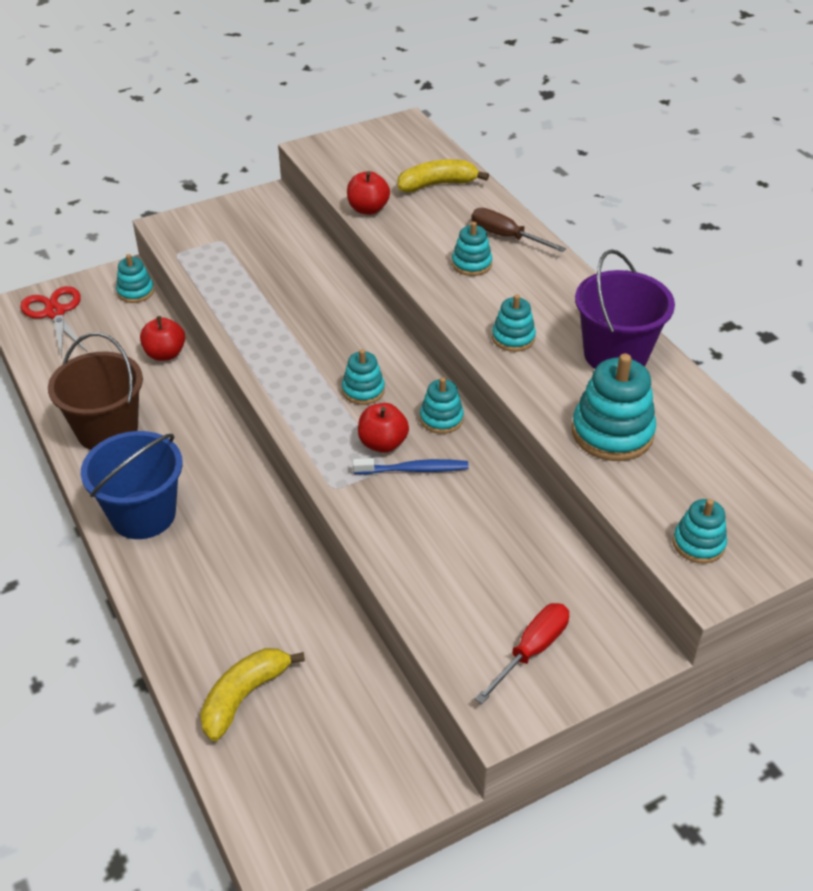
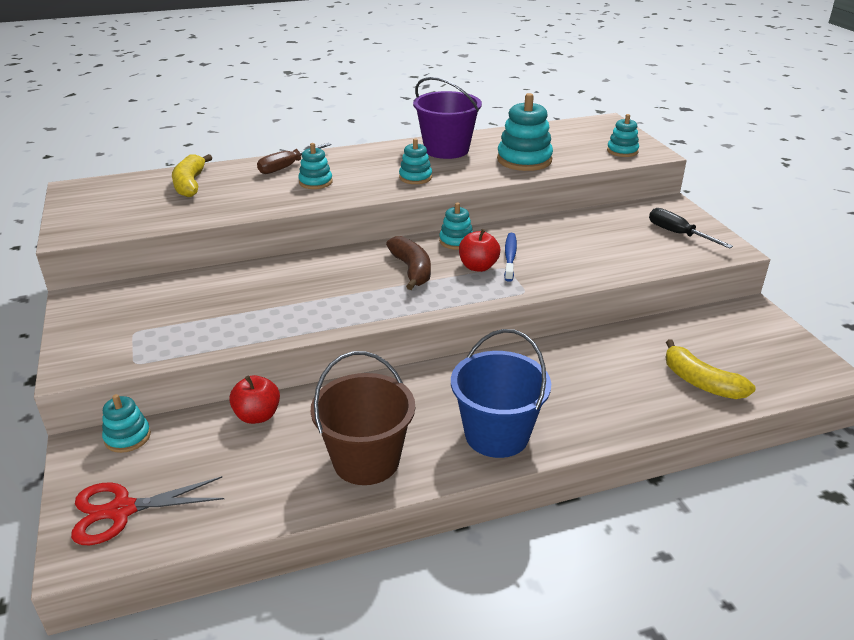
camera: 80 degrees left, 10 degrees down
(363, 390) = (412, 270): turquoise stacking toy -> brown banana
(368, 209) = (202, 215): red apple -> none
(531, 650) = (678, 234): red screwdriver -> black screwdriver

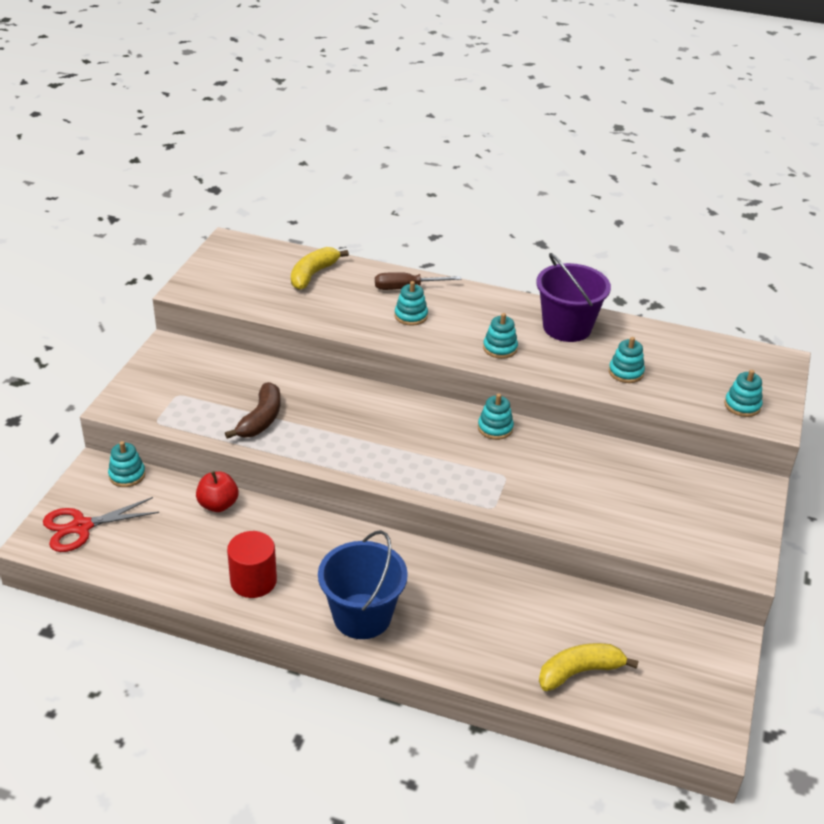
camera: 35 degrees right, 5 degrees up
(121, 510) = (81, 527): red scissors -> red scissors turned 45 degrees counterclockwise
(366, 460) = (253, 581): brown bucket -> red cylinder
(412, 270) = (425, 439): brown banana -> brown banana (261, 419)
(478, 267) = (483, 463): red apple -> none
(510, 257) = (522, 467): blue toothbrush -> none
(524, 160) = (626, 372): turquoise stacking toy -> turquoise stacking toy, size x0.58
(678, 234) = (715, 523): black screwdriver -> none
(700, 382) = (579, 672): yellow banana -> yellow banana turned 75 degrees clockwise

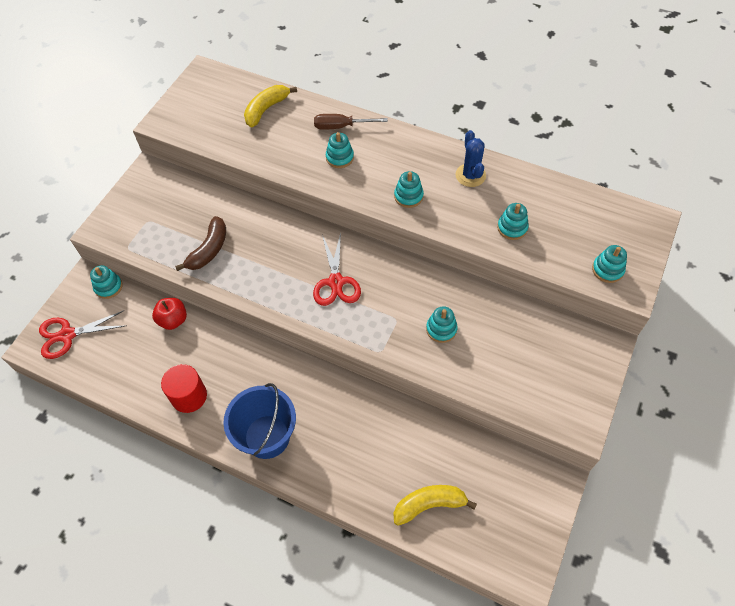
camera: 10 degrees right, 20 degrees up
(424, 444) = (336, 282): none -> red scissors
(495, 428) = (397, 268): turquoise stacking toy -> turquoise stacking toy (441, 329)
(567, 327) = (470, 175): purple bucket -> blue cactus

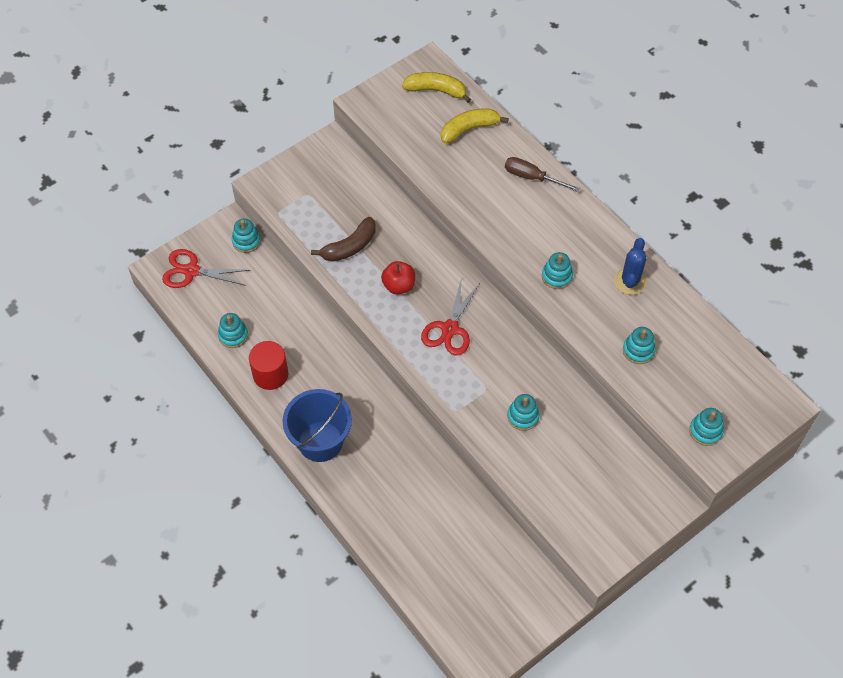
camera: 25 degrees right, 0 degrees up
(173, 320) = (289, 298): red apple -> red apple (399, 286)
(339, 157) = (512, 209): turquoise stacking toy -> turquoise stacking toy (233, 335)
(429, 504) = (430, 566): yellow banana -> yellow banana (436, 90)

